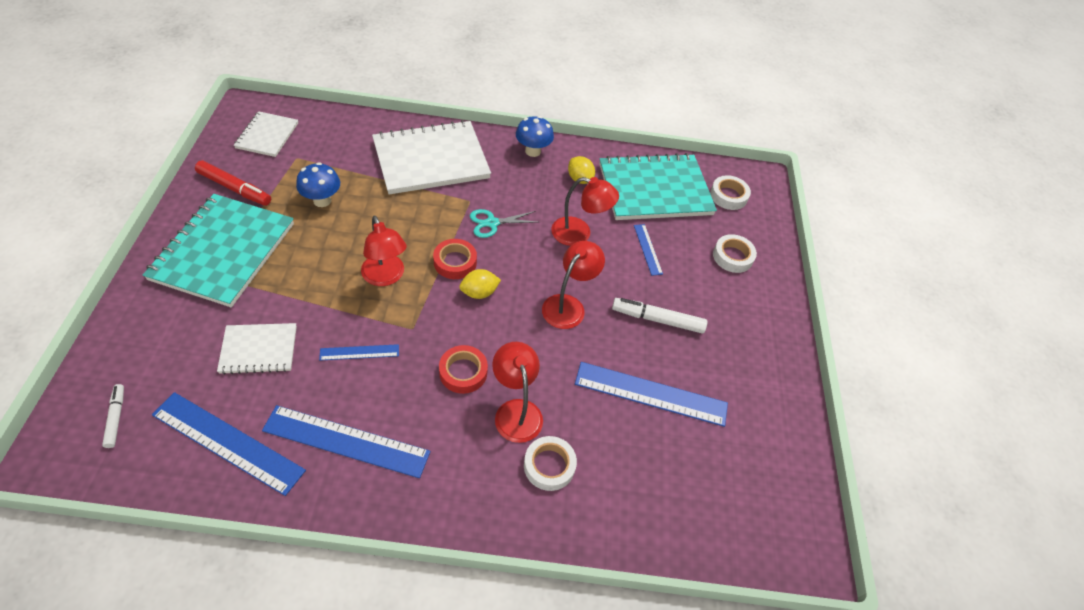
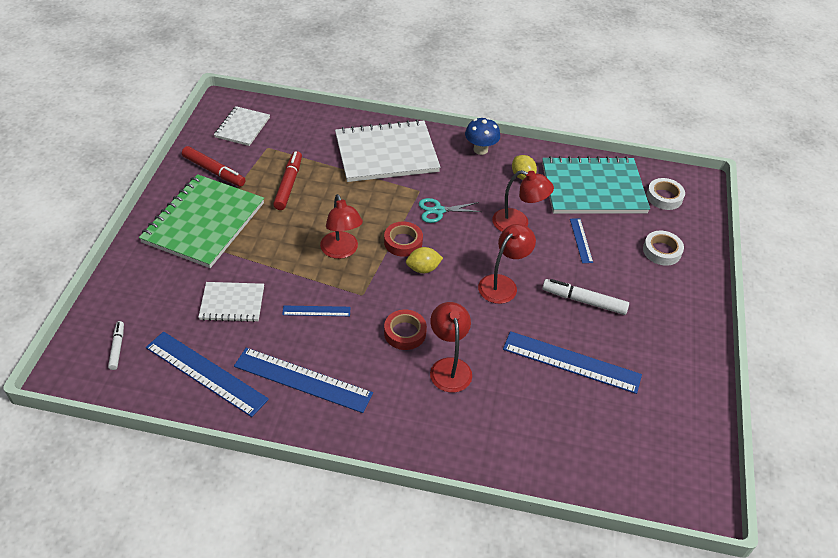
camera: 10 degrees right, 5 degrees down
(223, 251) = (203, 223): turquoise notebook -> green notebook
(322, 200) = (288, 184): blue mushroom -> red marker
(549, 465) = (475, 412): white tape -> none

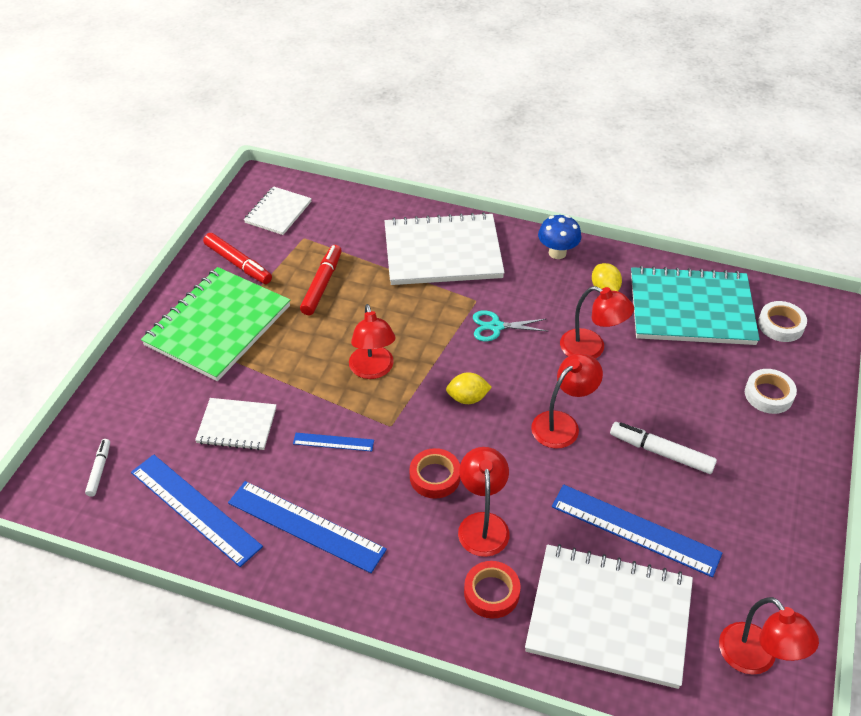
camera: 10 degrees right, 0 degrees up
(403, 242) = (448, 363): red tape -> red tape (491, 593)
(560, 430) = (609, 616): none -> white notebook
(581, 240) = (667, 374): blue ruler -> none
(677, 453) = (755, 659): none -> red lamp

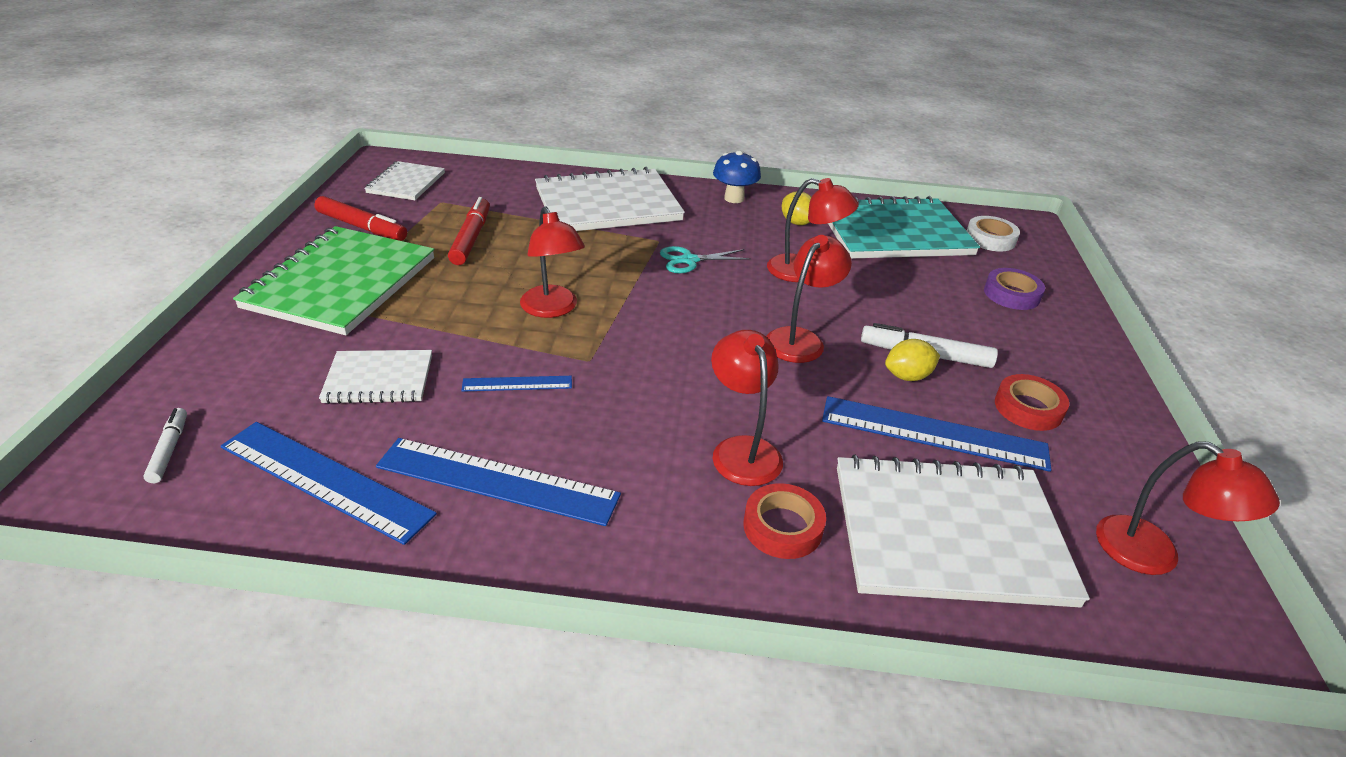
camera: 15 degrees left, 10 degrees down
(435, 477) = (662, 406): red tape -> red tape (1028, 408)
(467, 398) = (678, 325): yellow lemon -> yellow lemon (907, 376)
(768, 395) = (1011, 294): white tape -> purple tape

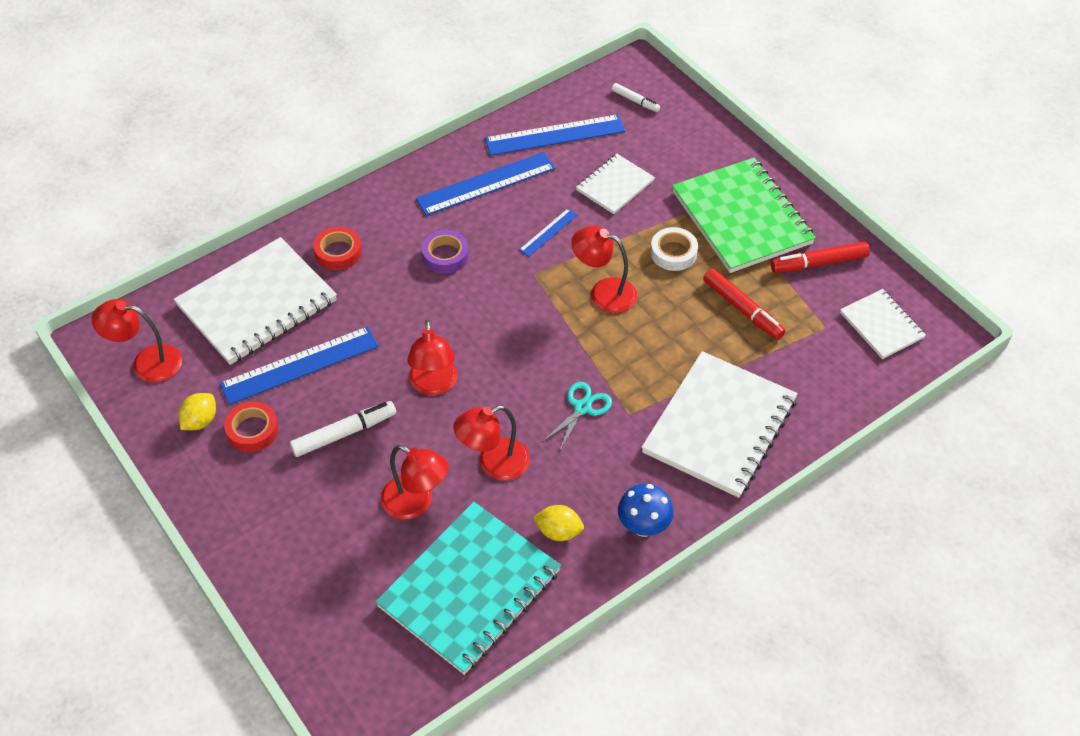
camera: 140 degrees right, 15 degrees up
(742, 450) = (394, 278): red lamp -> red lamp (416, 503)
(907, 376) = (343, 402): yellow lemon -> yellow lemon (200, 421)
(990, 239) = (380, 655): white tape -> white tape (673, 253)
(1011, 294) = (319, 566): purple tape -> purple tape (445, 255)

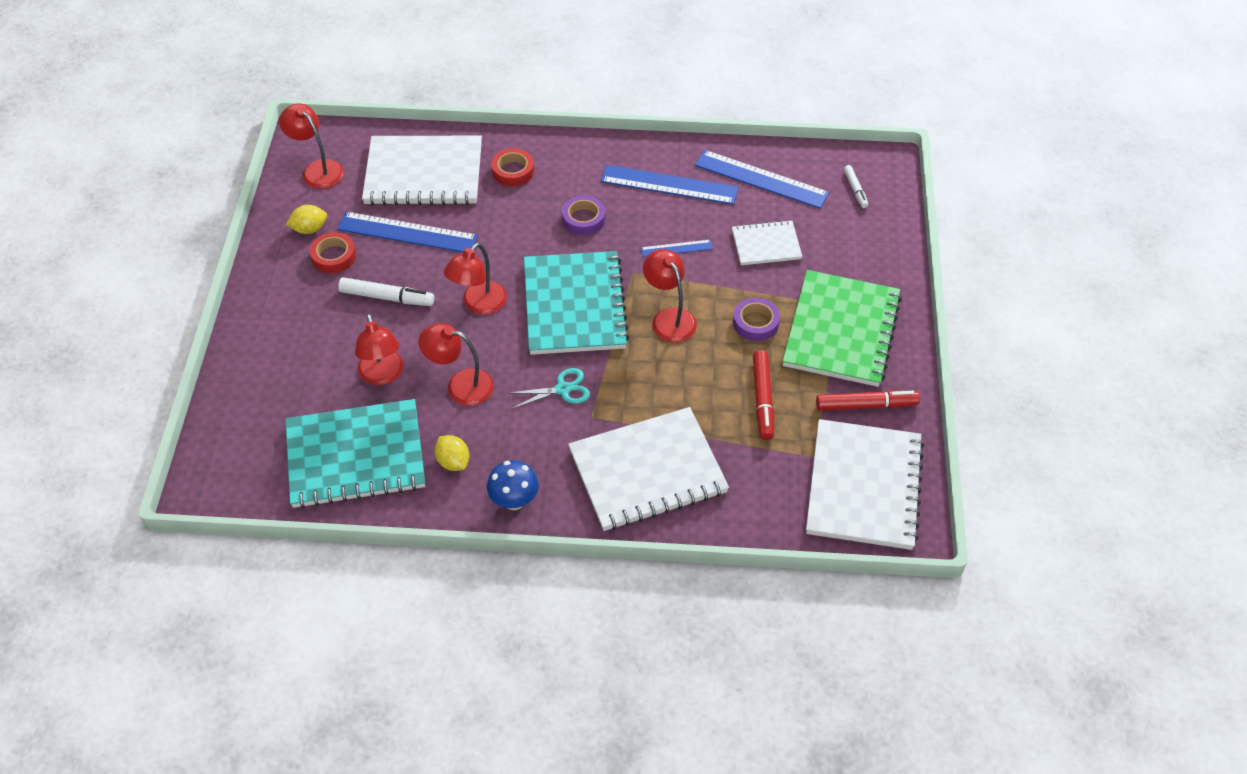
camera: 40 degrees right, 0 degrees up
(517, 332) = (575, 305): none -> turquoise notebook
(673, 253) = (755, 323): white tape -> purple tape
(819, 263) = (866, 405): red marker -> red marker turned 150 degrees clockwise
(881, 325) = (864, 486): white notebook -> white notebook, size x1.88

